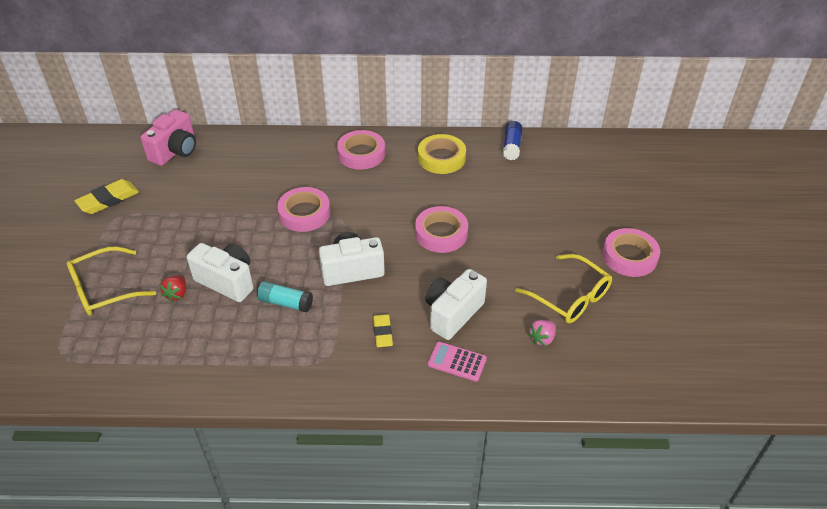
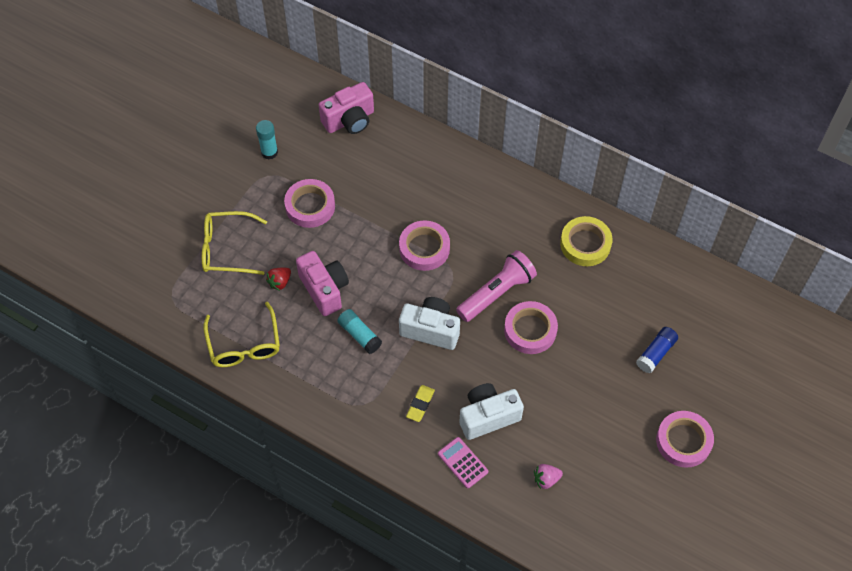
camera: 30 degrees right, 15 degrees up
(108, 200) = (269, 152): yellow eraser -> turquoise glue stick
(227, 281) = (324, 289): white camera -> pink camera
(361, 154) = (513, 203): pink tape -> pink tape (310, 206)
(392, 219) = (496, 293): none -> pink flashlight
(511, 146) = (662, 262): blue glue stick -> blue glue stick (656, 353)
(570, 297) = (598, 453): yellow glasses -> yellow glasses (244, 344)

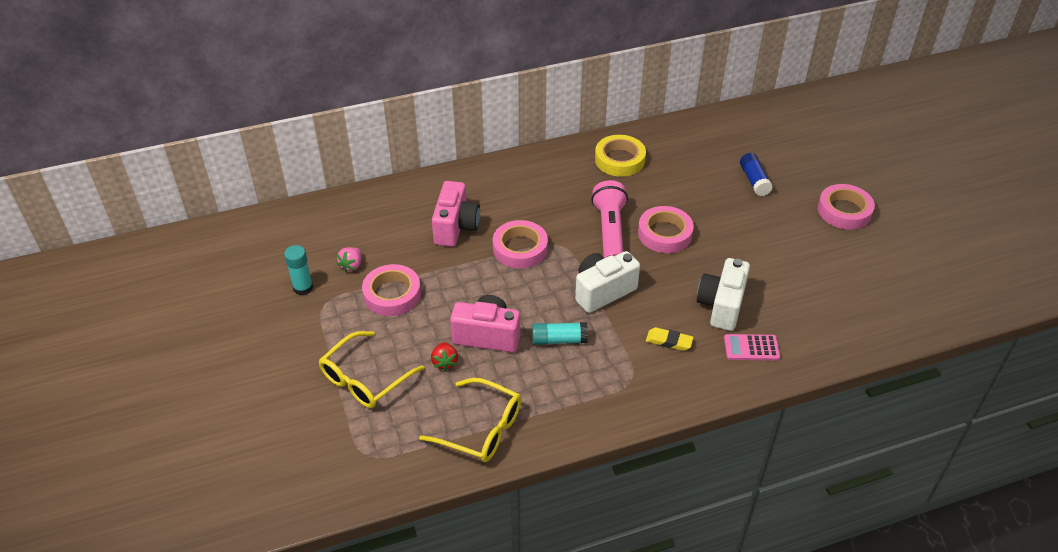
camera: 50 degrees left, 15 degrees down
(349, 120) = (340, 219): pink camera -> pink camera (456, 227)
(420, 404) = (669, 341): yellow eraser -> yellow eraser turned 45 degrees counterclockwise
(546, 479) = (812, 306): pink strawberry -> pink strawberry (352, 265)

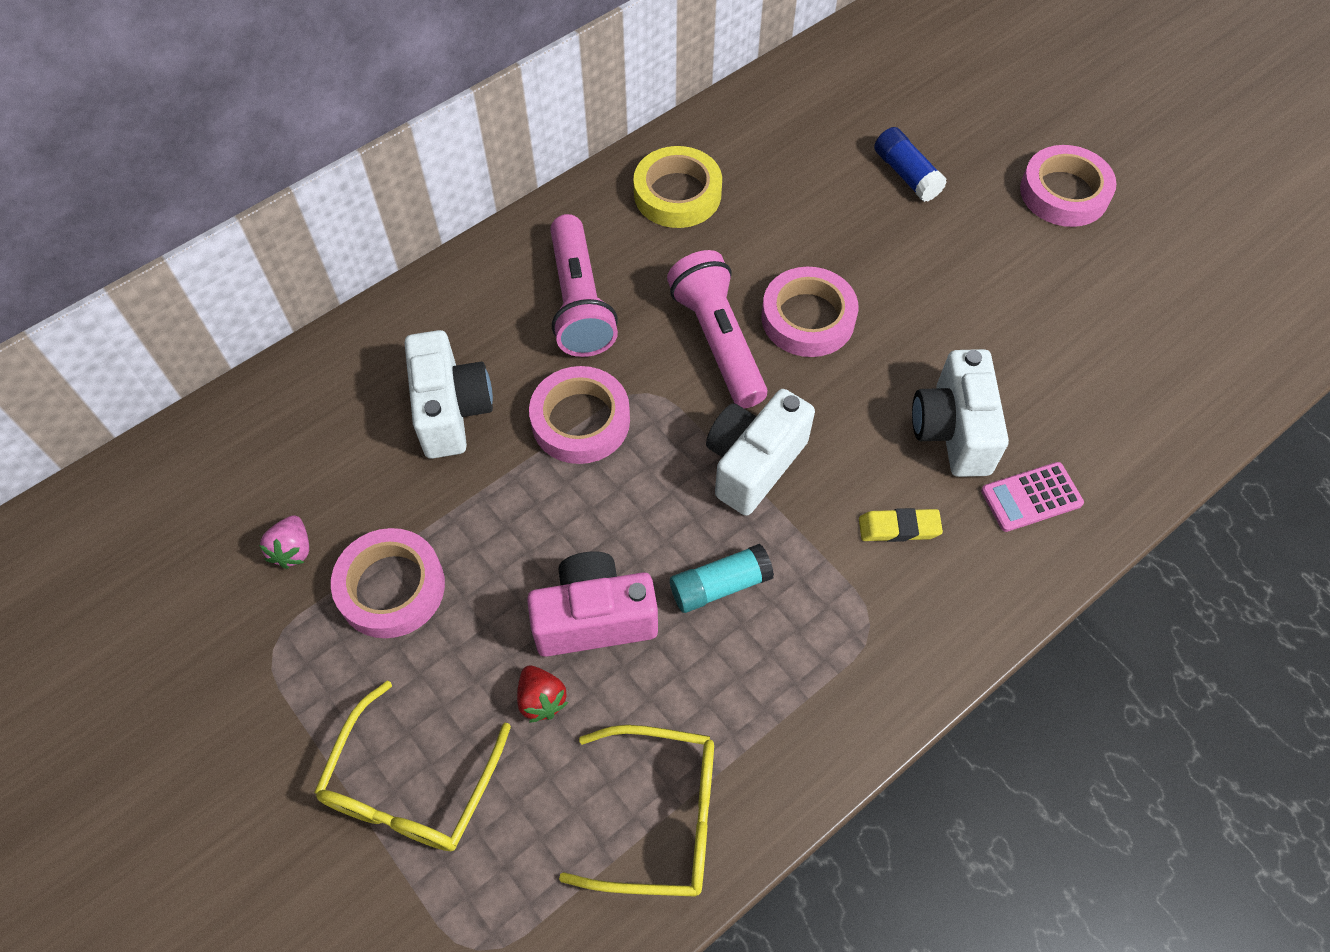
camera: 20 degrees left, 15 degrees up
(303, 288) = (218, 627): turquoise glue stick -> none
(456, 227) = (451, 410): pink camera -> white camera
(544, 196) = (579, 301): none -> pink flashlight

